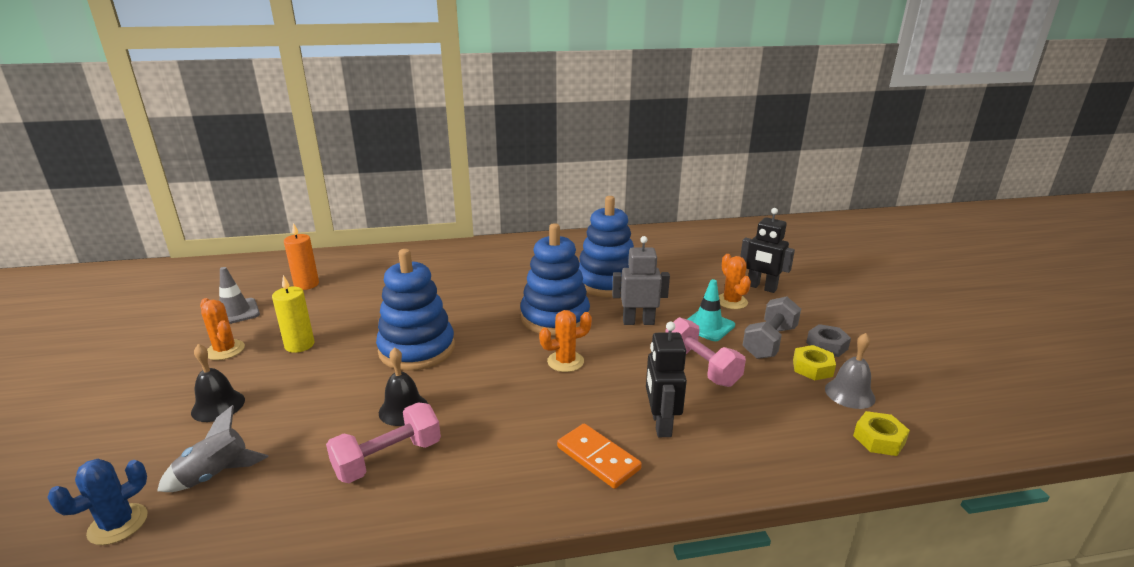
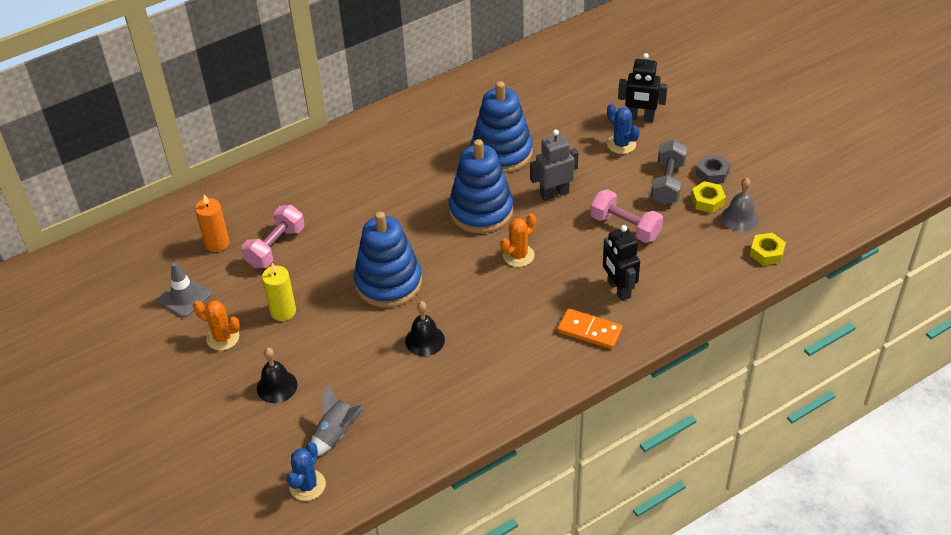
camera: 20 degrees left, 20 degrees up
(388, 459) = (447, 381): pink dumbbell -> pink dumbbell (275, 247)
(707, 326) = (613, 180): turquoise traffic cone -> none
(731, 301) = (621, 144): orange cactus -> blue cactus

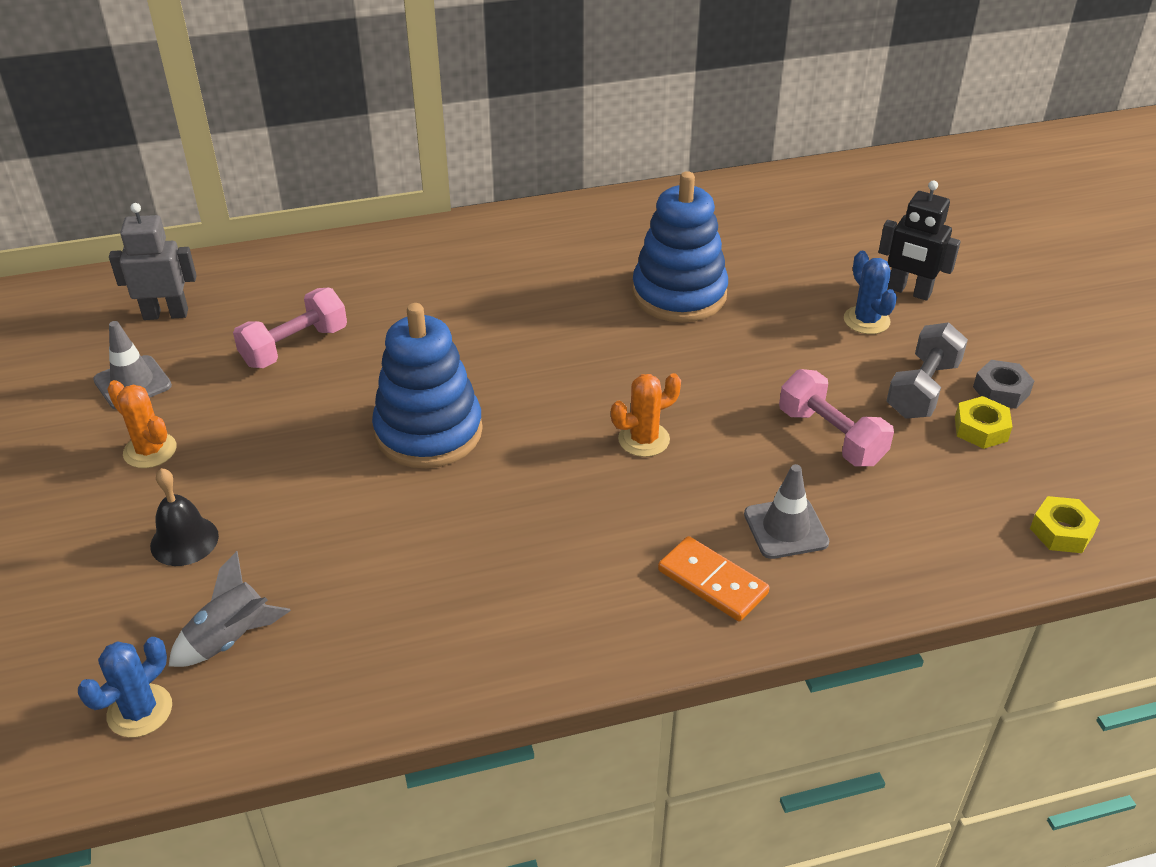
camera: 15 degrees right, 5 degrees down
(217, 243) = (219, 323): orange candle -> none
(283, 311) = (255, 435): yellow candle -> none
(425, 340) = (441, 529): black bell -> none
(481, 211) = (614, 364): blue stacking toy -> none
(554, 193) = (736, 365): grey robot -> grey robot (166, 314)
(618, 289) = (785, 528): black robot -> grey traffic cone
(739, 218) = (1028, 466): grey bell -> none

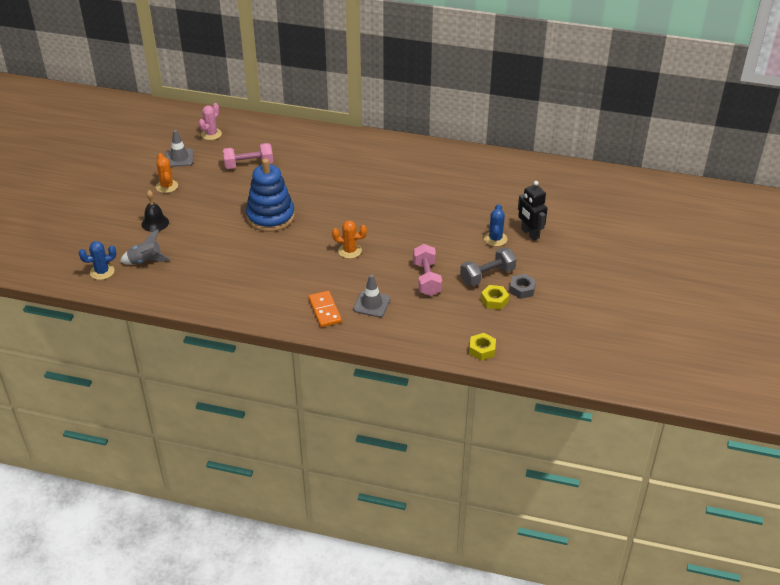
camera: 30 degrees right, 0 degrees up
(166, 314) = (211, 134): grey robot -> pink cactus
(679, 294) = (424, 198): blue stacking toy -> none

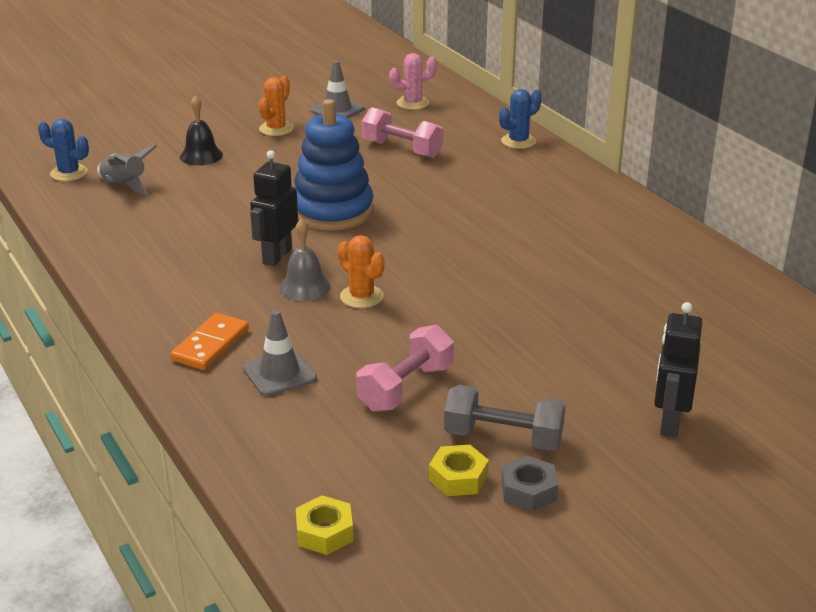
camera: 45 degrees right, 10 degrees down
(283, 254) = (277, 256): none -> black robot
(319, 261) = (305, 287): none -> grey bell
(495, 239) = (598, 397): blue cactus -> blue cactus (518, 141)

